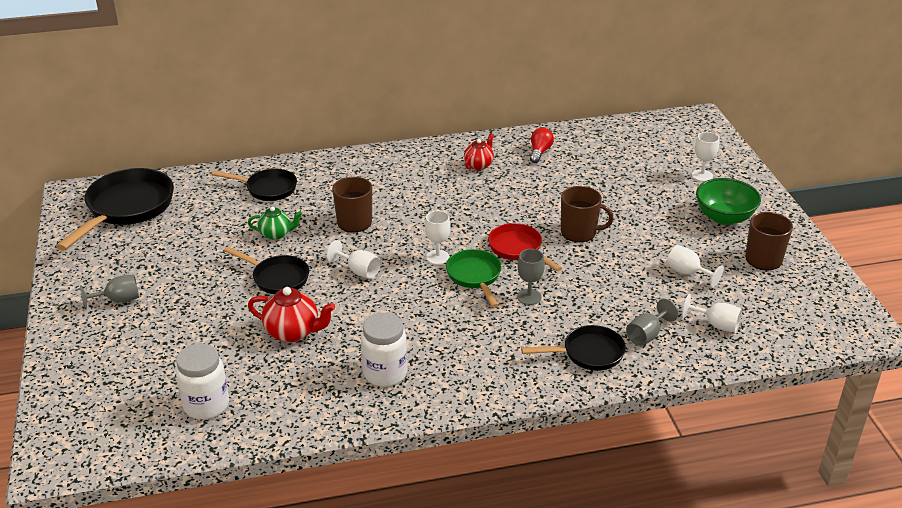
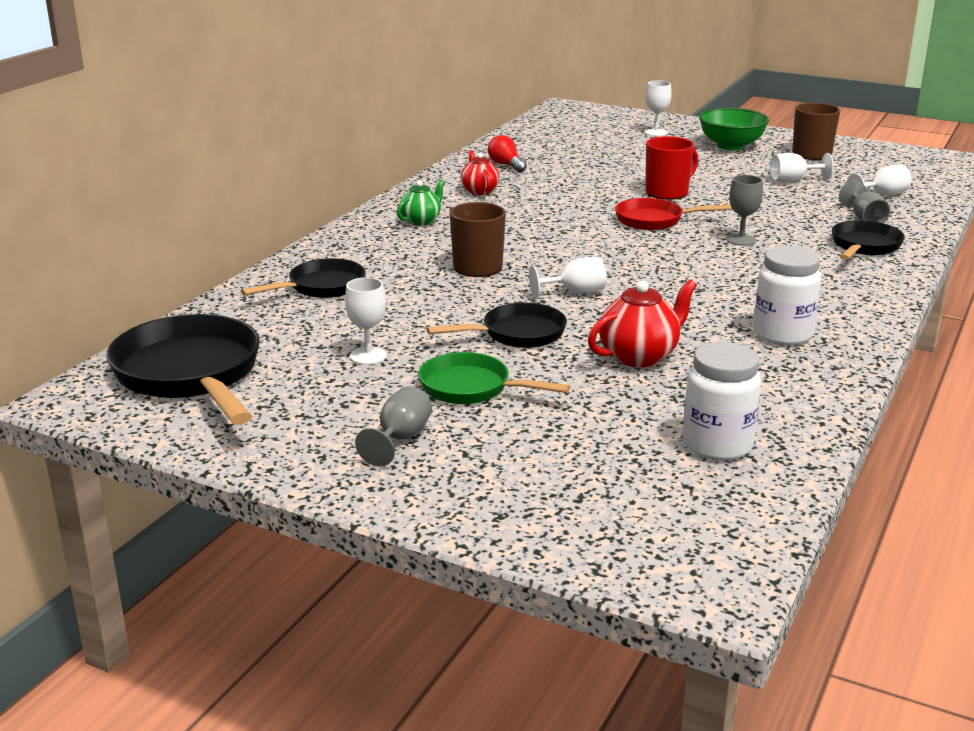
camera: 50 degrees left, 10 degrees down
(276, 234) = (426, 309): green teapot -> green teapot (421, 221)
(438, 257) = (611, 253): white goblet -> white goblet (368, 356)
(475, 277) = (672, 249): green pan -> green pan (471, 388)
(579, 232) = (667, 192): brown mug -> red mug

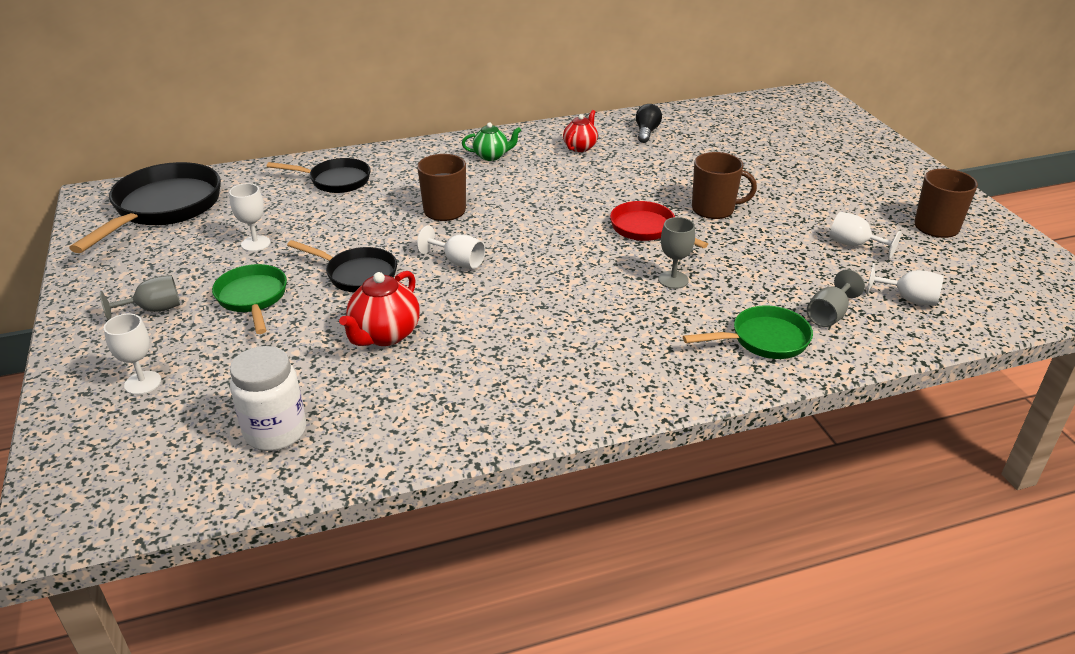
camera: 45 degrees right, 10 degrees up
(506, 165) = (646, 132): red light bulb -> black light bulb
(639, 356) = (384, 335): red teapot -> red teapot turned 105 degrees clockwise
(656, 132) = (835, 147): white goblet -> white goblet (143, 383)
(667, 192) = (714, 209): red mug -> brown mug
(731, 146) = (875, 186): green bowl -> none
(782, 334) = (511, 378): white jar -> none
(864, 246) = (764, 340): black pan -> green pan

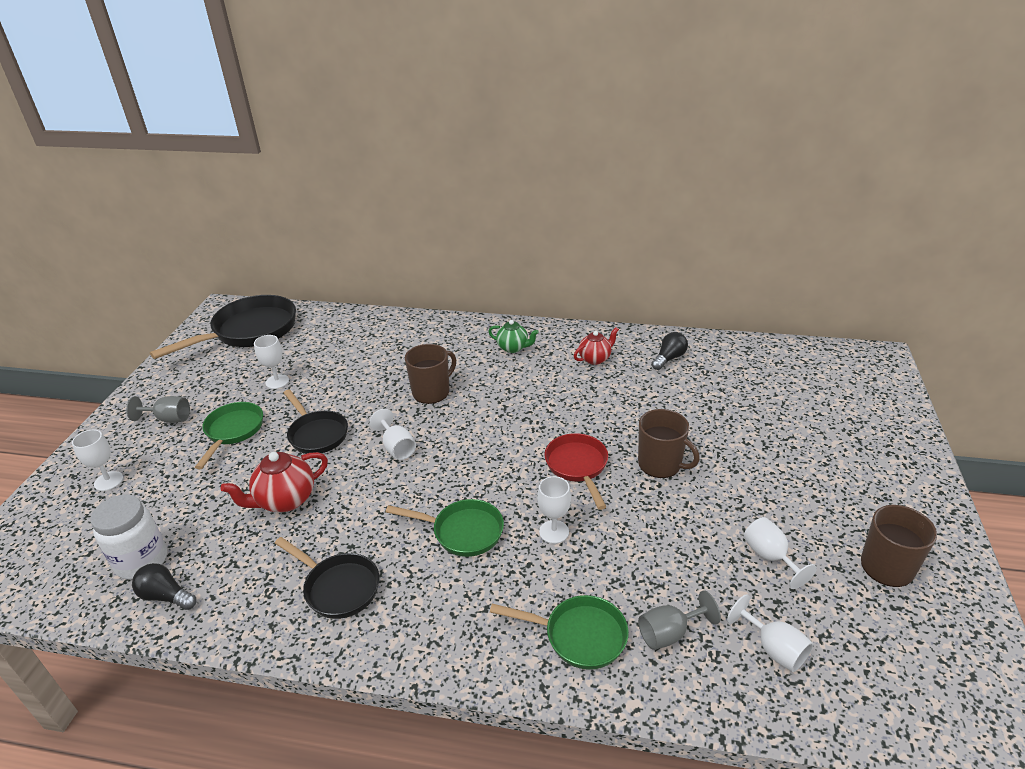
camera: 30 degrees right, 0 degrees up
(335, 180) = (378, 339): black pan -> black pan (338, 587)
(340, 448) = (166, 596): none -> black light bulb
(592, 304) = (463, 531): none -> green pan
(673, 280) = (554, 532): grey goblet -> white goblet

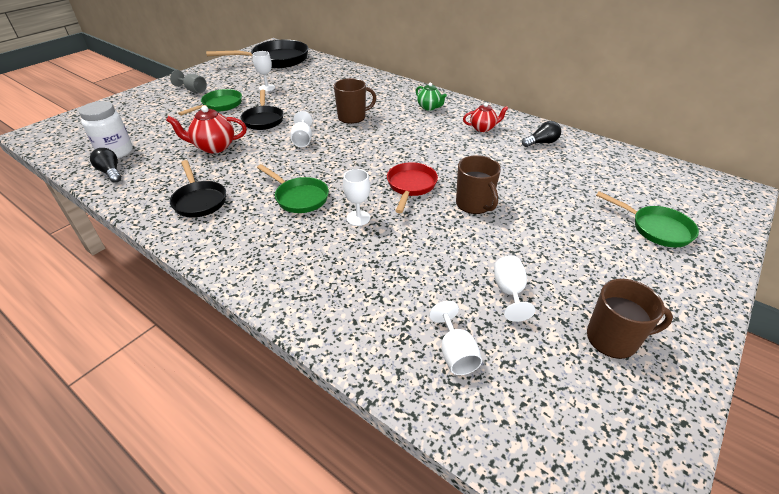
camera: 25 degrees right, 5 degrees up
(108, 481) = (137, 110): white goblet -> none
(579, 635) = (317, 284): green pan -> green pan (656, 228)
(669, 633) = (383, 309): grey goblet -> none

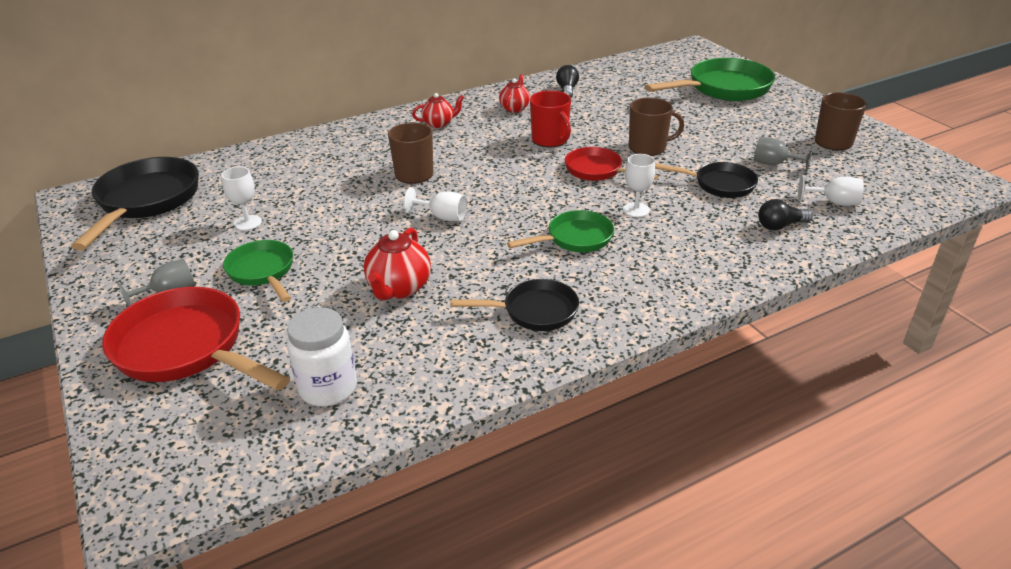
camera: 65 degrees left, 5 degrees down
(110, 172) = (394, 393): black light bulb -> black light bulb (780, 226)
(148, 108) = (186, 348): none -> red pan
(263, 119) = (354, 239): black pan -> black pan (719, 184)
(429, 107) = (439, 123): green teapot -> red teapot
(444, 154) = (550, 140): none -> red mug
(509, 292) = (774, 164): white goblet -> grey goblet
(656, 228) = (723, 88): green pan -> green pan, size x1.69

